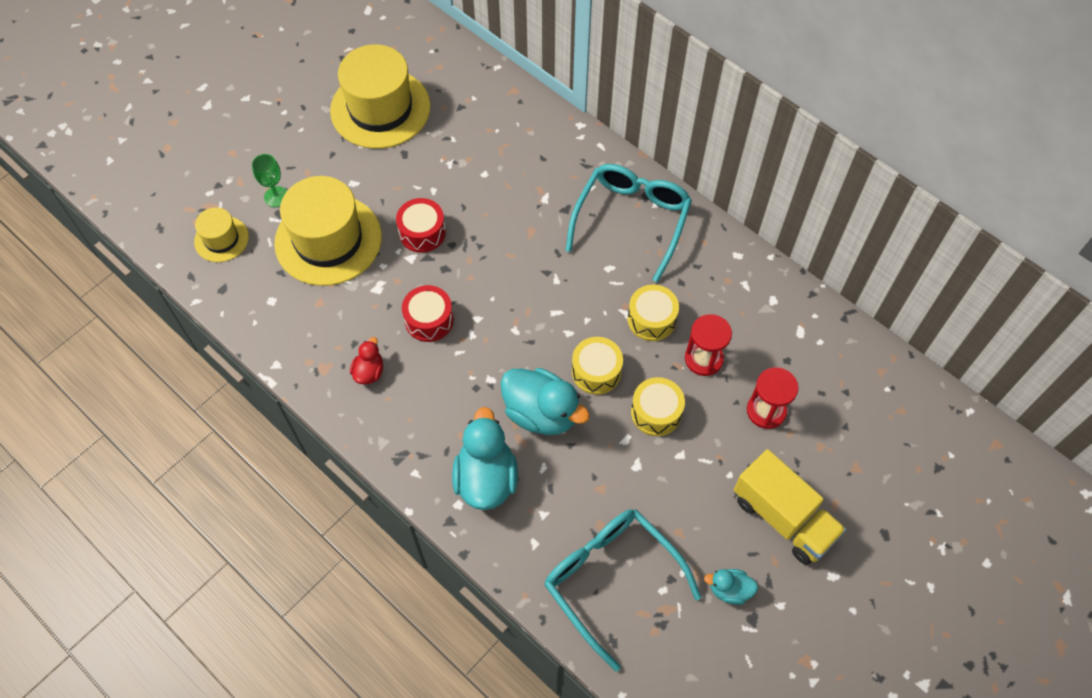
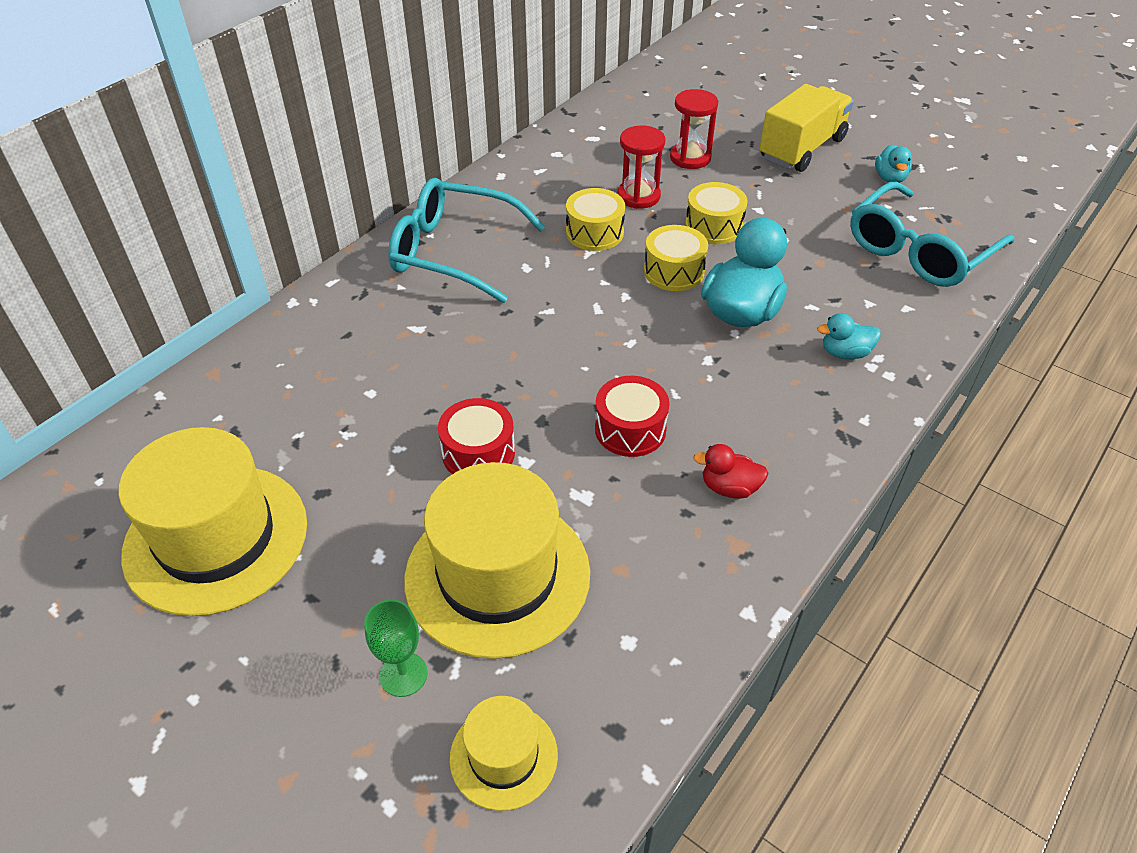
camera: 95 degrees left, 15 degrees down
(486, 478) = (845, 353): turquoise duck -> turquoise duck, size x0.51

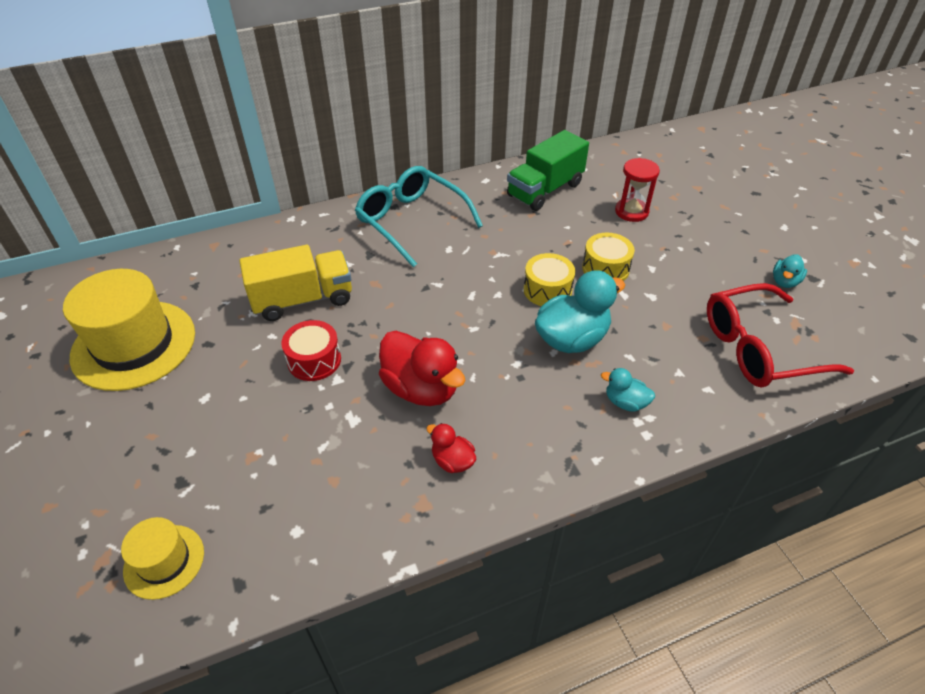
camera: 30 degrees right, 0 degrees up
(403, 674) = (156, 478): green goblet -> none
(497, 575) = (258, 445): yellow hat -> none
(578, 165) = (545, 190): none -> green truck
(594, 233) = (515, 242): yellow drum -> none
(630, 429) = (421, 388): red drum -> red duck
(638, 196) = (568, 227): red hourglass -> none
(802, 149) = (728, 234): yellow truck -> yellow truck (303, 300)
(919, 250) = (759, 348): turquoise glasses -> red glasses

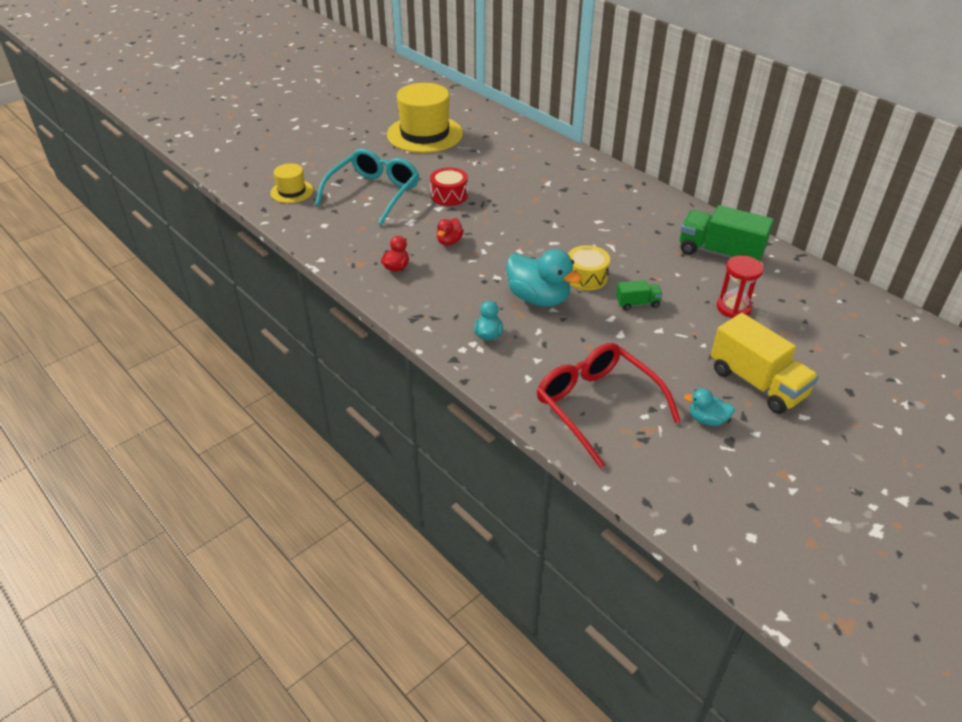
camera: 70 degrees right, 5 degrees down
(303, 300) = (499, 176): yellow truck -> yellow truck (757, 383)
(411, 221) = (616, 197): turquoise glasses -> turquoise glasses (374, 193)
(421, 388) = (449, 241): red duck -> red duck, size x0.51
(605, 268) = (637, 303): yellow drum -> green truck

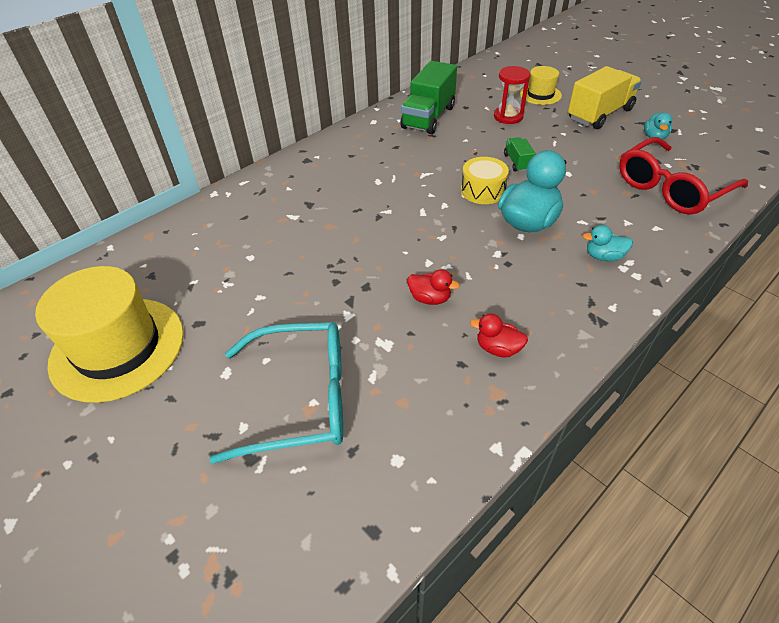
camera: 90 degrees left, 5 degrees up
(292, 191) = (280, 540): yellow hat -> yellow hat (540, 95)
(374, 193) = (300, 399): turquoise glasses -> turquoise glasses turned 150 degrees clockwise
(449, 195) = (315, 305): red drum -> none

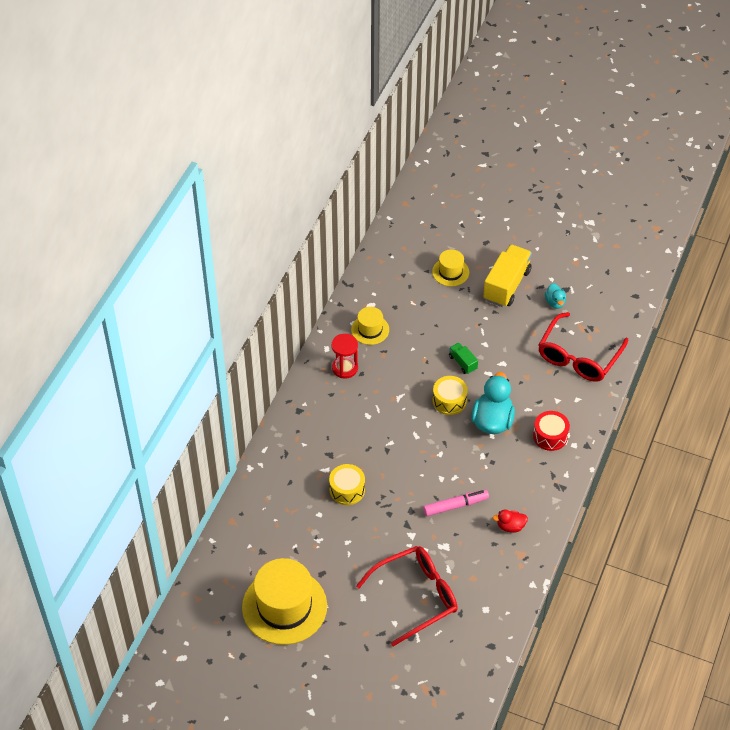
camera: 25 degrees left, 5 degrees up
(300, 399) = (416, 596): turquoise glasses -> red glasses
(302, 242) = (347, 490): none -> yellow drum
(428, 117) = (370, 329): green truck -> yellow hat
(430, 298) = (455, 506): red duck -> pink marker
(508, 117) = (435, 310): red hourglass -> red hourglass (345, 368)
(603, 256) = (550, 436): turquoise duck -> red drum

